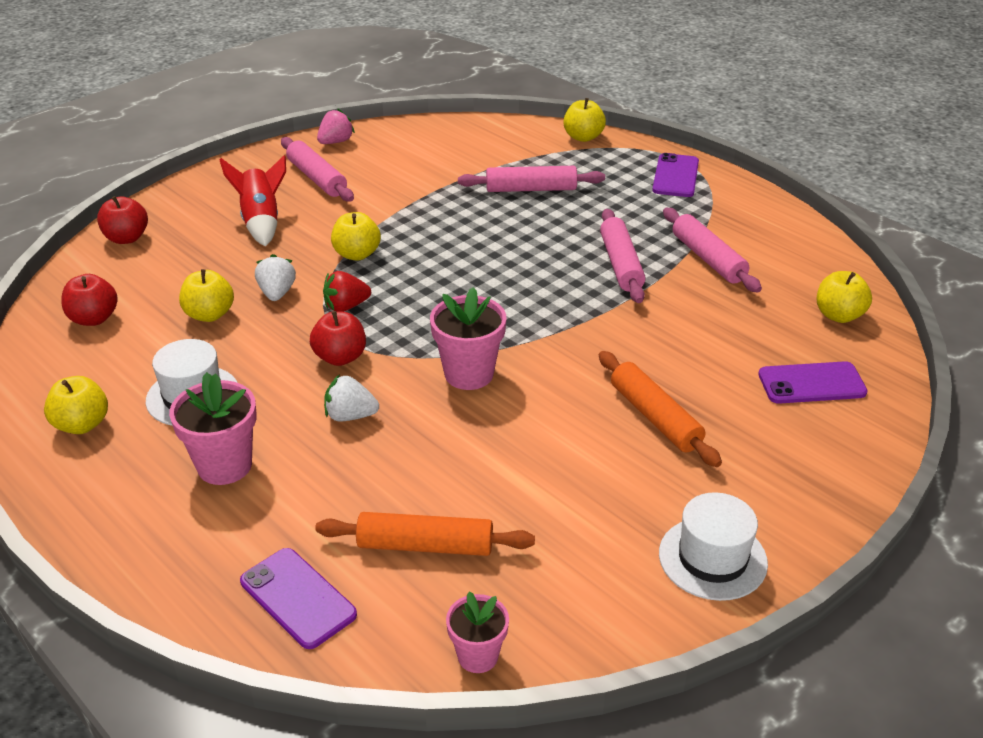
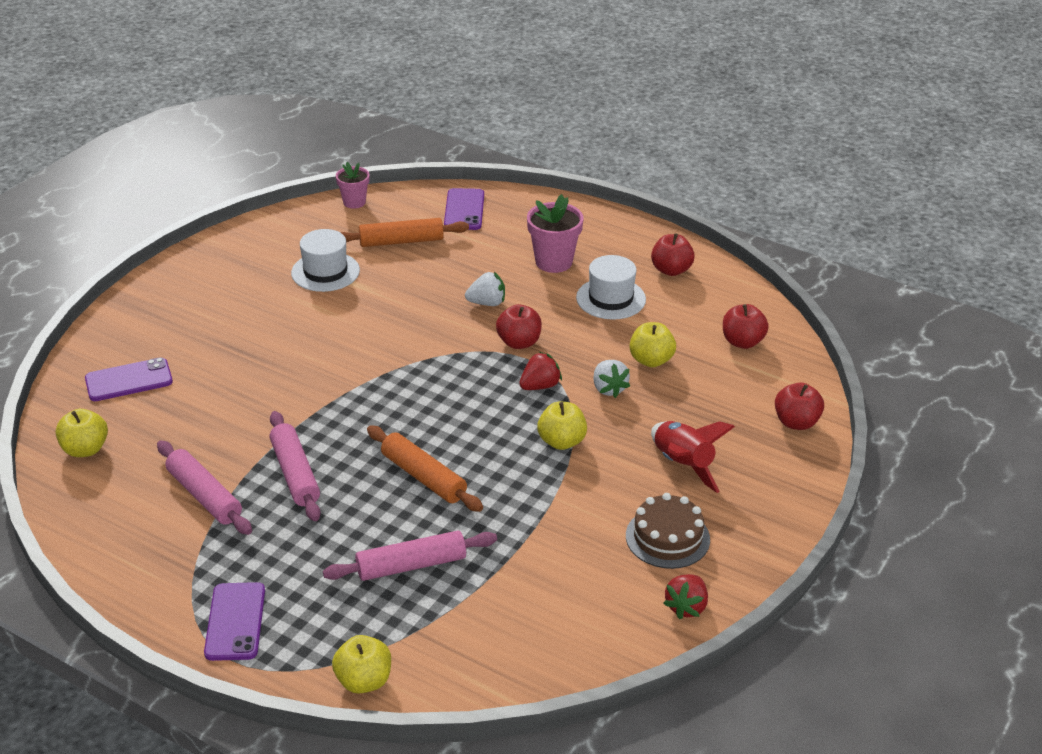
camera: 165 degrees right, 0 degrees up
(82, 424) = (671, 270): yellow apple -> red apple
(297, 598) = (464, 210): purple phone -> purple phone turned 60 degrees clockwise
(317, 178) = (667, 537): pink rolling pin -> brown cake
(335, 142) = (686, 607): pink strawberry -> red strawberry
(469, 374) = (410, 345): pink flower pot -> none
(655, 417) = (258, 336): orange rolling pin -> orange rolling pin (423, 477)
(712, 558) = (221, 260): white hat -> white hat (325, 272)

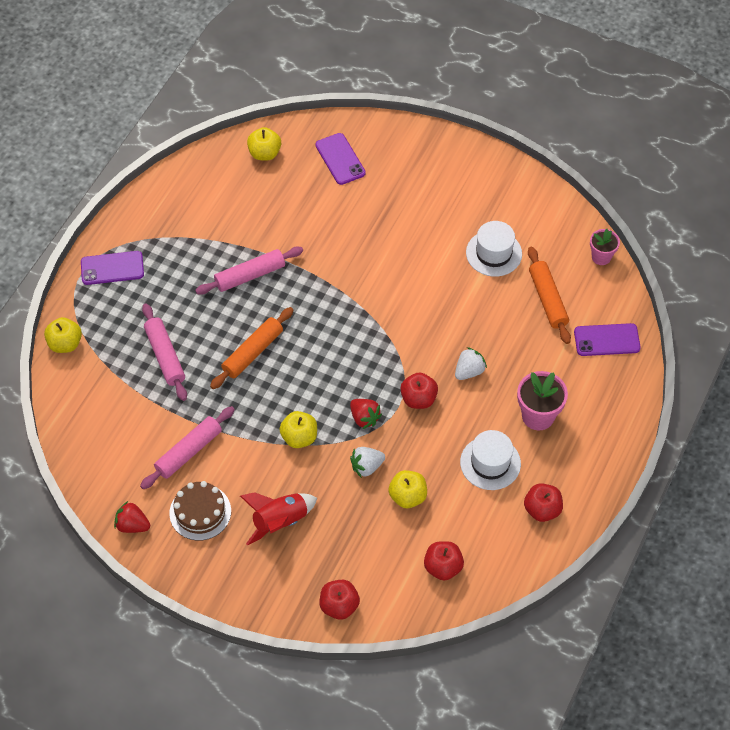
camera: 85 degrees right, 20 degrees up
(204, 496) = (224, 228): pink rolling pin -> pink rolling pin (188, 451)
(487, 303) = (469, 371): white strawberry -> white strawberry turned 120 degrees counterclockwise

